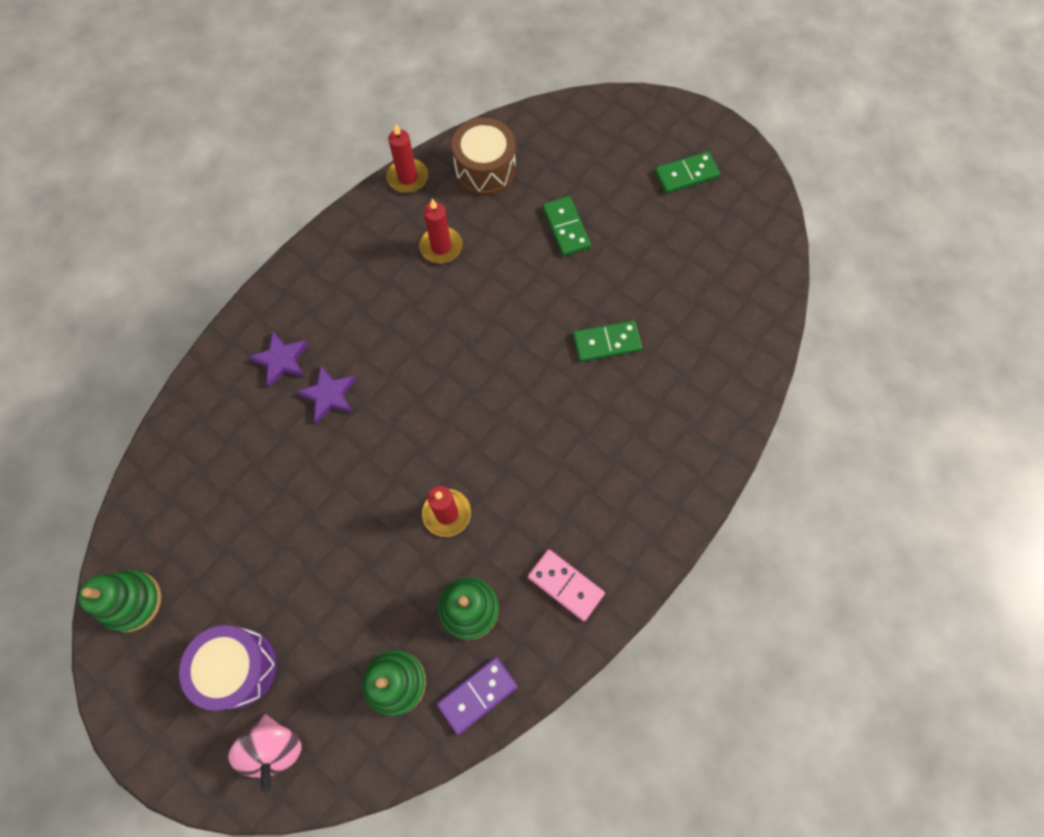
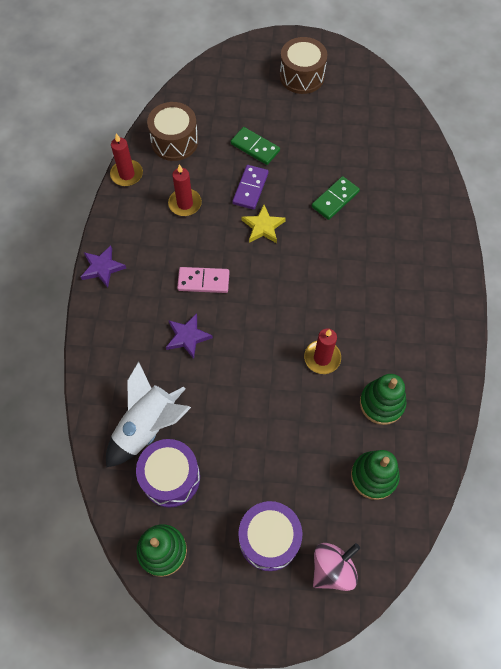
camera: 35 degrees left, 5 degrees down
(197, 532) = (170, 477): none -> purple drum
(217, 463) = (147, 427): none -> white rocket
(274, 748) = (333, 569): pink spinning top -> pink spinning top turned 75 degrees counterclockwise
(281, 360) = (137, 336): purple star -> purple star (102, 268)
(477, 694) = (427, 448): purple domino -> purple domino (250, 188)
(502, 324) = (263, 226): none -> yellow star
(565, 585) = (426, 351): pink domino -> pink domino (203, 281)
(686, 174) = (302, 76): green domino -> brown drum

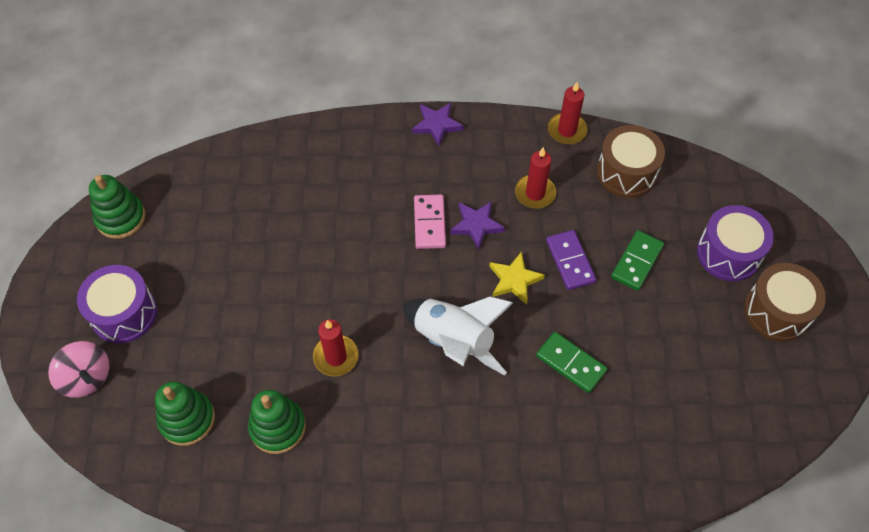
camera: 85 degrees right, 5 degrees down
(147, 427) = (250, 190): white rocket -> white rocket (454, 341)
(170, 477) = (195, 217): purple drum -> purple drum (728, 253)
(187, 337) = (356, 215): purple star -> purple star (476, 225)
(250, 188) = (570, 261): purple domino -> purple domino turned 60 degrees clockwise

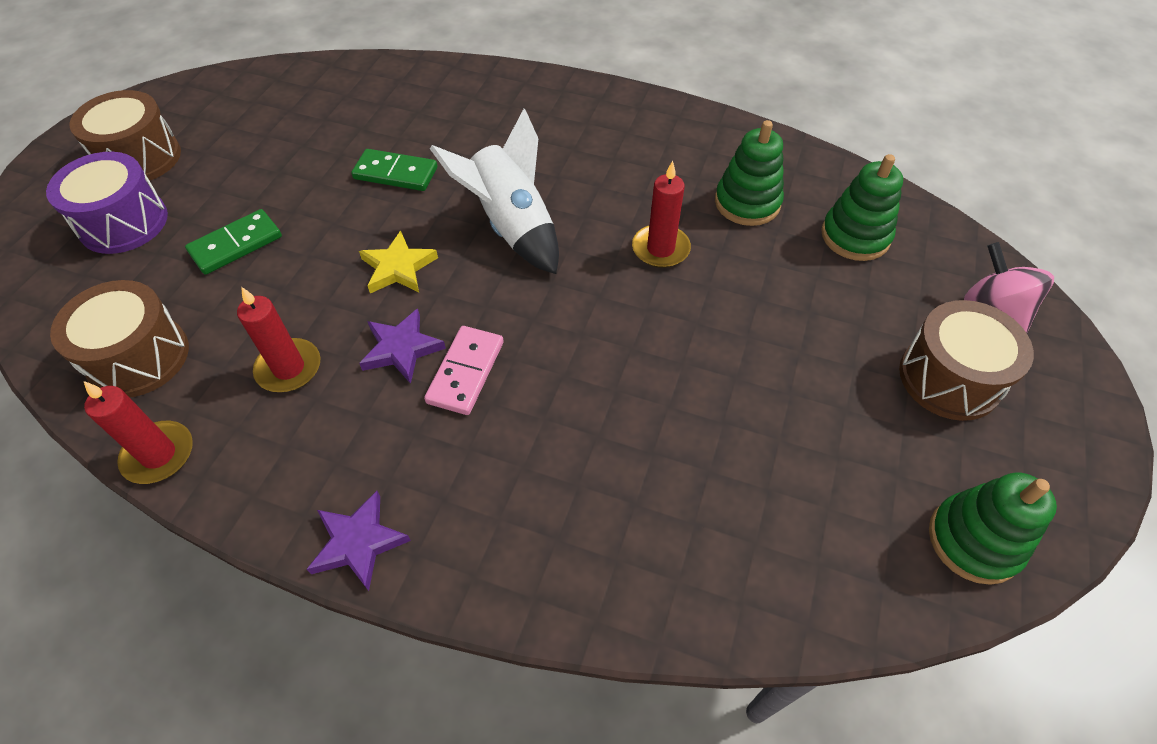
camera: 160 degrees left, 5 degrees down
(124, 313) = (949, 378): purple drum -> brown drum
(570, 261) = (314, 268): purple domino -> none
(571, 363) = (395, 173): green domino -> green domino turned 45 degrees counterclockwise

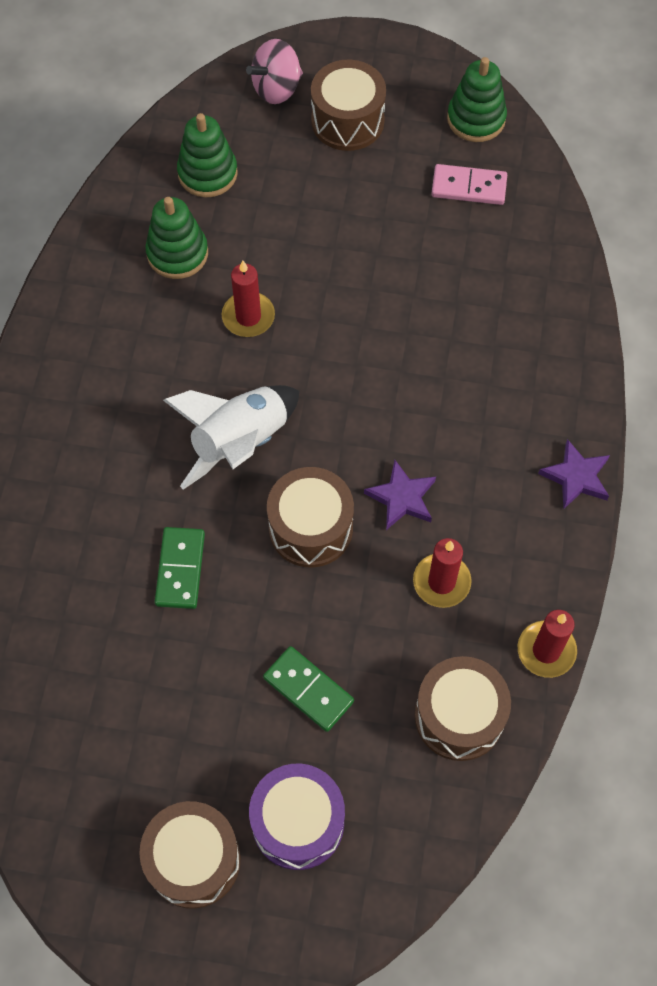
camera: 100 degrees left, 10 degrees up
(398, 267) = (310, 528): yellow star -> brown drum
(466, 372) = (414, 442): pink domino -> pink domino (469, 187)

